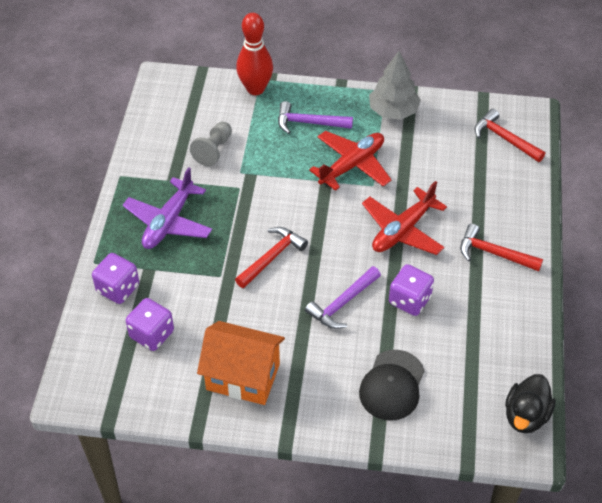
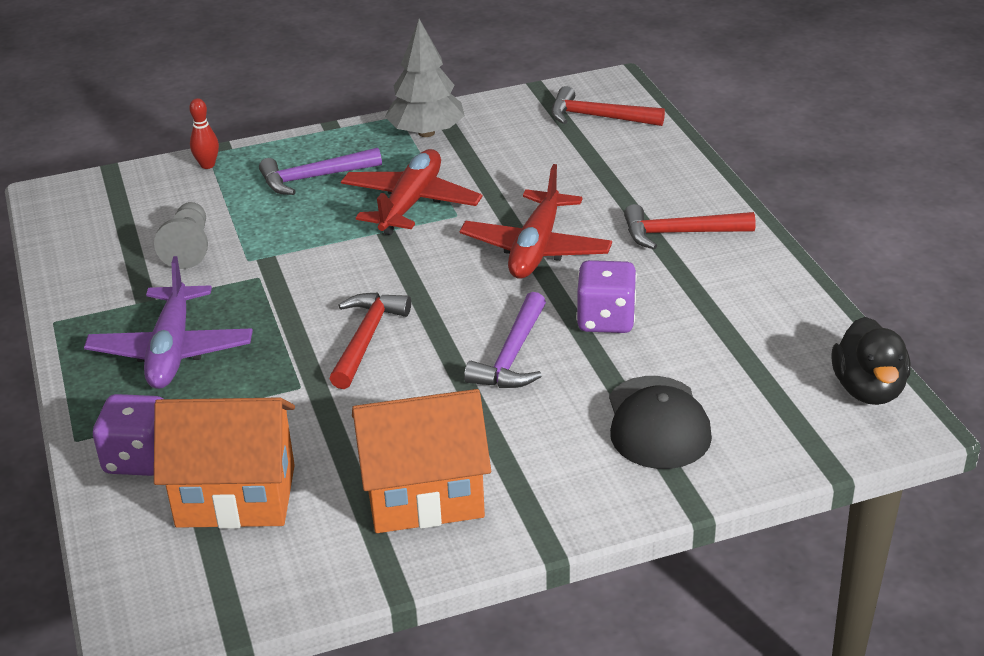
camera: 25 degrees left, 15 degrees down
(152, 334) = (236, 496): purple dice -> orange house
(255, 89) = (207, 165): red bowling pin -> red bowling pin, size x0.49

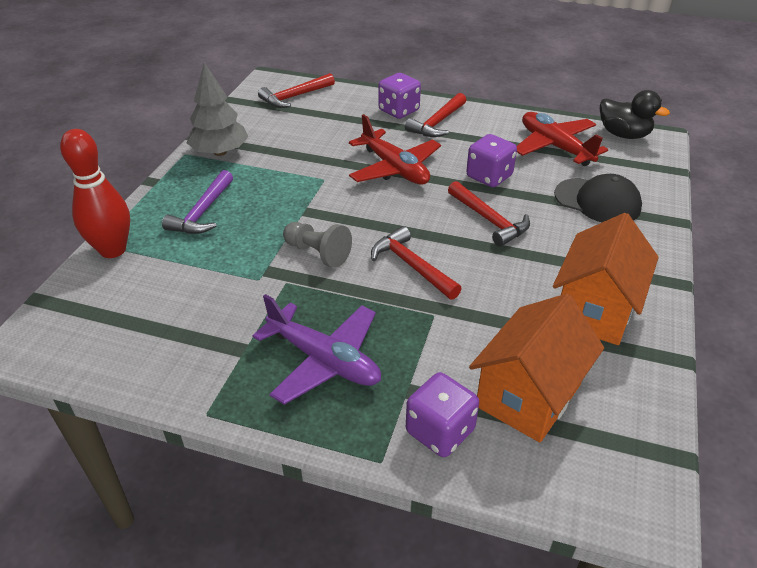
camera: 55 degrees left, 5 degrees up
(189, 248) = (205, 301): grey pawn -> grey pawn (317, 253)
(207, 165) = (113, 250): red bowling pin -> red bowling pin, size x2.05
(410, 203) = (288, 189): red plane -> red plane (555, 147)
(512, 355) = (489, 220): purple hammer -> red hammer
(669, 195) = (398, 111): none -> purple dice

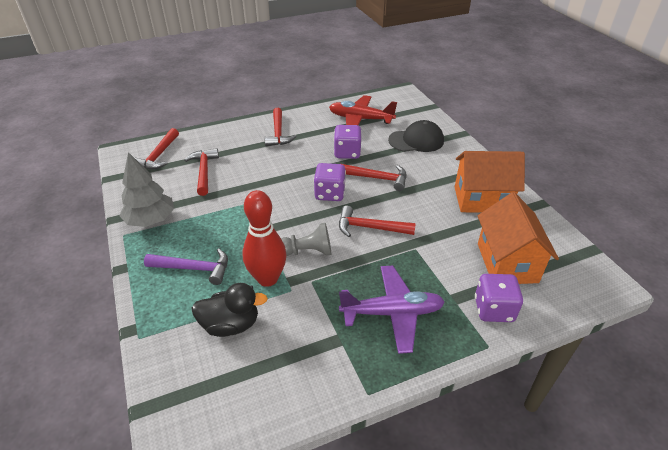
camera: 40 degrees left, 0 degrees up
(113, 250) = (157, 335): red bowling pin -> red bowling pin (267, 278)
(203, 212) = (194, 268): purple hammer -> purple hammer turned 60 degrees counterclockwise
(316, 129) = (204, 171): none -> red hammer
(394, 168) = (287, 174): red plane -> none
(398, 111) = (244, 135): purple dice -> purple dice (329, 193)
(595, 309) = (481, 199): orange house -> orange house turned 75 degrees counterclockwise
(623, 134) = (385, 97): black duck -> black duck (231, 325)

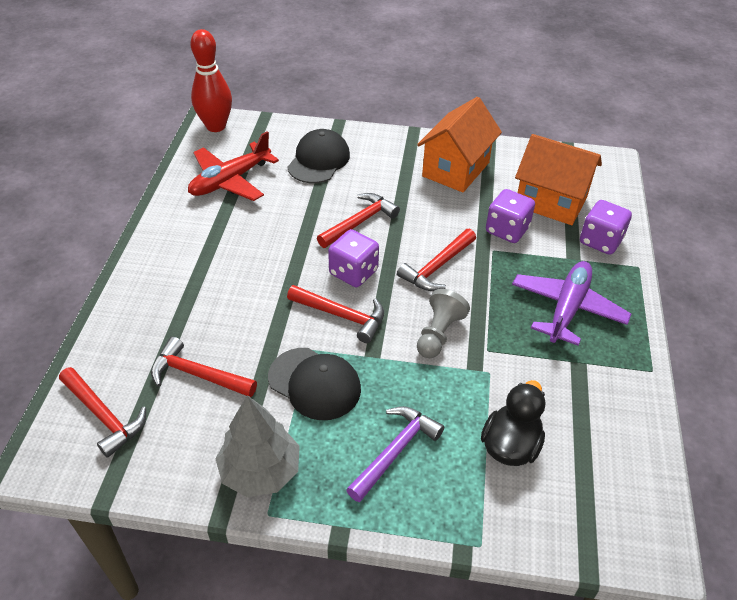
camera: 60 degrees left, 5 degrees up
(226, 214) = (314, 383): none -> black cap
(267, 278) = (459, 386): red bowling pin -> red bowling pin (216, 126)
(278, 133) = (182, 265): red hammer -> red hammer (341, 316)
(347, 153) = (289, 223): purple dice -> purple dice (507, 230)

